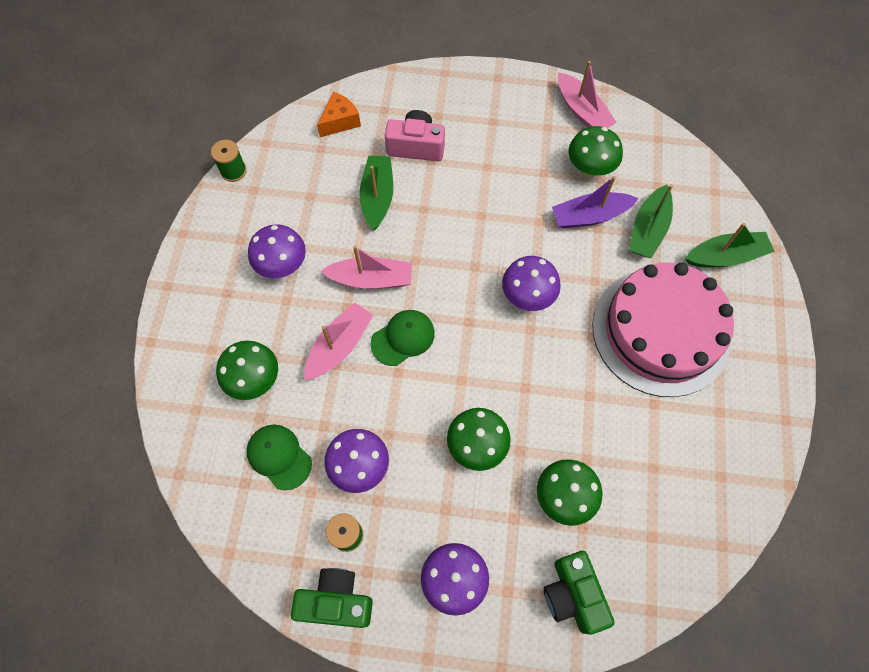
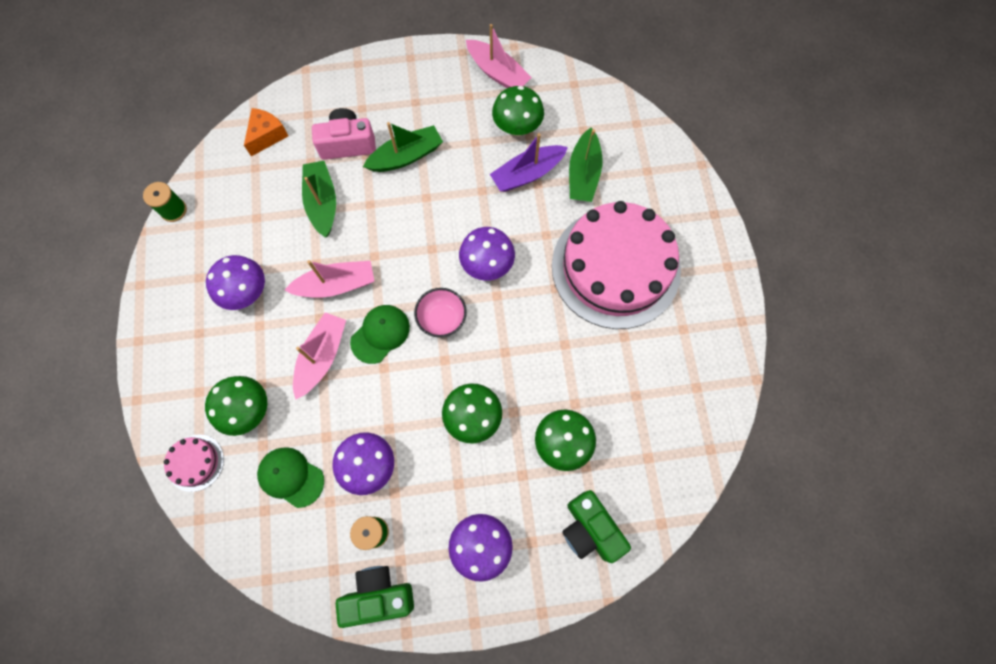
camera: 15 degrees left, 5 degrees up
(190, 417) = (195, 462): none -> pink cake
(468, 338) = (442, 319): none -> pink bowl
(725, 256) = (658, 183): green boat -> green boat (406, 156)

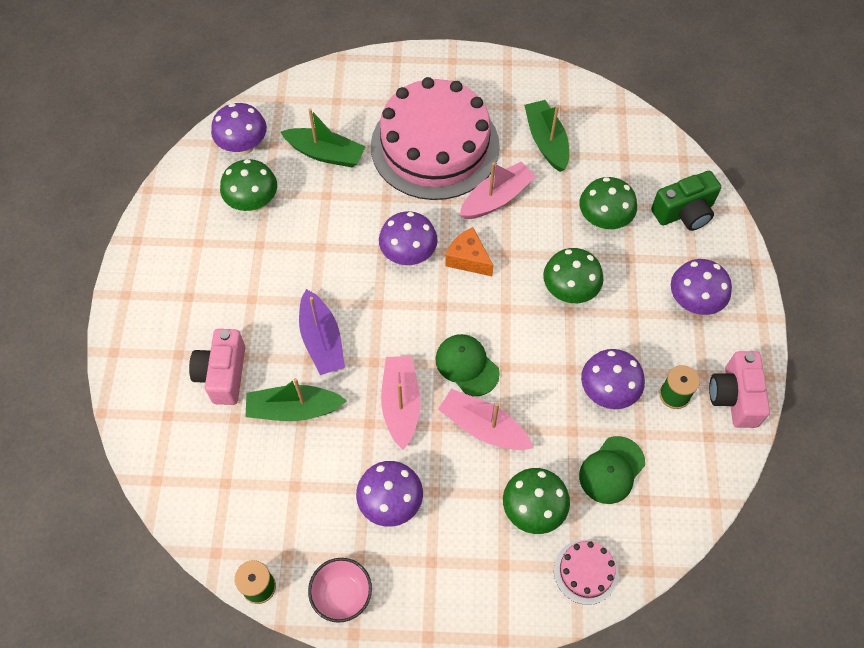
camera: 80 degrees left, 10 degrees down
(267, 136) = (184, 465): orange cheese -> orange cheese (468, 259)
(378, 595) = (734, 397): green camera -> pink camera
(406, 156) = (257, 314): green boat -> green boat (546, 141)
(442, 319) = (460, 304): pink bowl -> pink bowl (342, 595)
(497, 73) = (177, 210): pink boat -> pink boat (496, 198)
(527, 174) = (312, 202): purple boat -> purple boat (322, 340)
(575, 106) = (243, 146): none -> purple mushroom

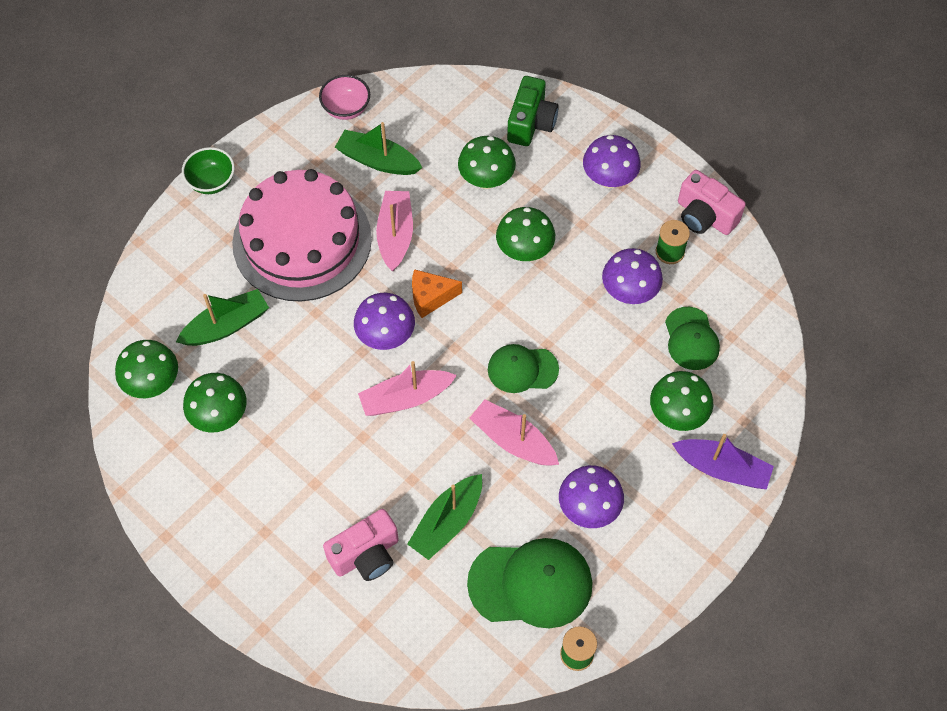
camera: 50 degrees left, 0 degrees up
(223, 374) = (366, 555): pink camera -> pink camera turned 75 degrees counterclockwise
(243, 146) = (153, 383): purple mushroom -> green mushroom
(291, 507) = (531, 584): none -> green cap
(322, 340) = (404, 457): purple boat -> purple boat (722, 469)
(342, 595) = (633, 597): pink bowl -> pink bowl (346, 108)
(427, 61) = (212, 182): none -> green bowl
(483, 427) = (583, 397): pink boat -> pink boat (405, 398)
(585, 571) = (751, 416): pink cake -> none

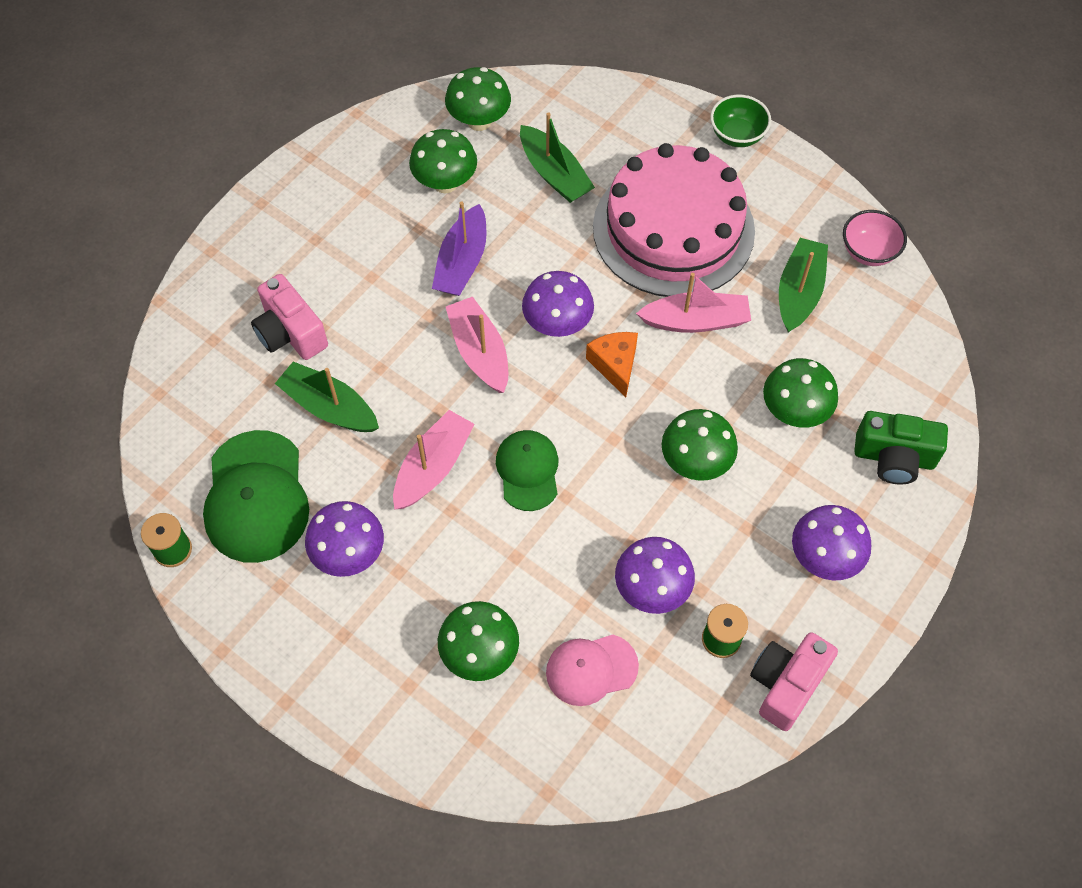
camera: 85 degrees right, 0 degrees up
(691, 339) = (591, 669): green cap -> pink cap
(722, 469) = (407, 710): purple boat -> purple boat (462, 262)

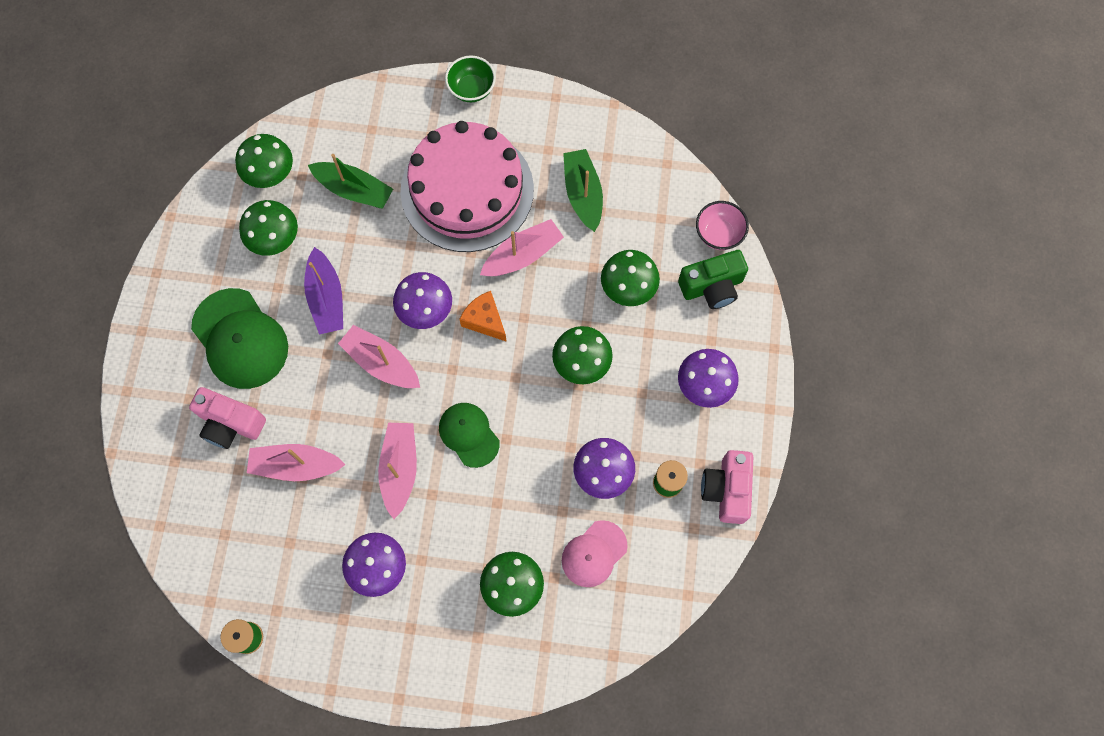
camera: 30 degrees left, 10 degrees up
(256, 497) = (284, 564): green cap -> green cap (240, 339)
(329, 407) = (296, 465): green boat -> pink boat
(868, 251) = (614, 136): pink bowl -> pink bowl (719, 234)

